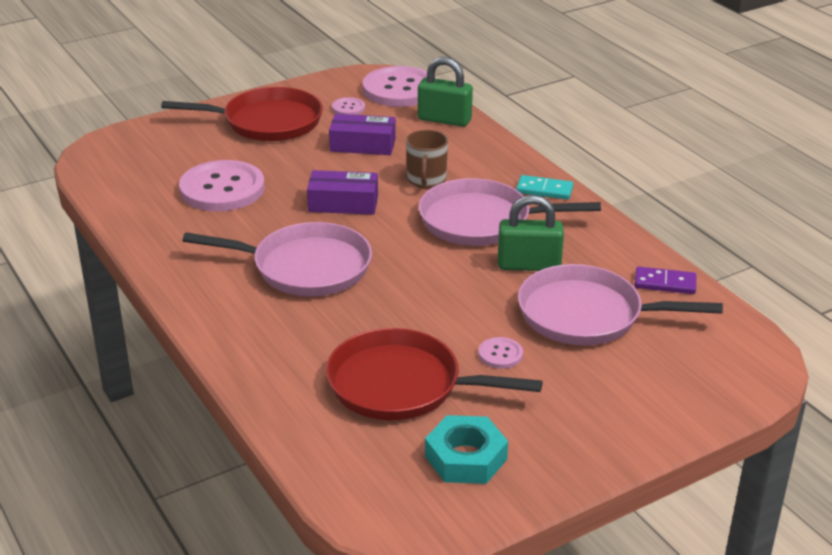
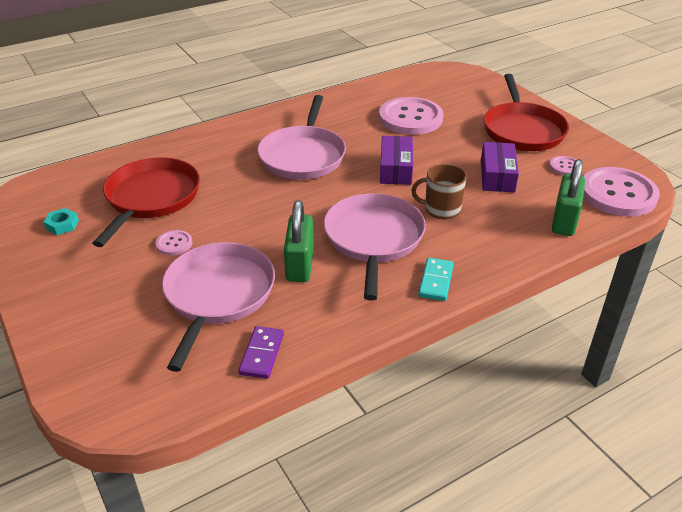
camera: 90 degrees right, 5 degrees up
(466, 458) = (62, 225): turquoise nut -> turquoise nut, size x0.56

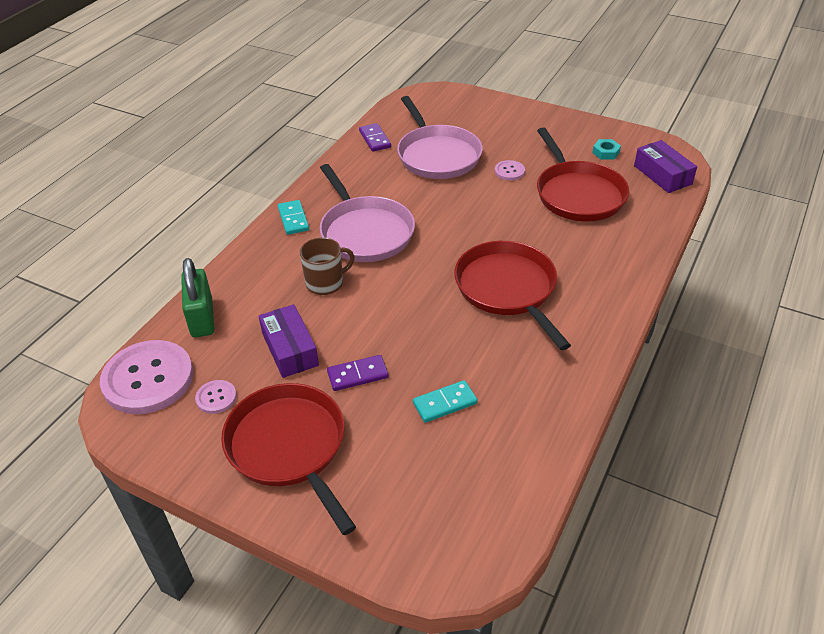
camera: 150 degrees right, 5 degrees up
(300, 264) = (403, 192): green padlock -> none
(303, 156) = (507, 289): pink pan -> red pan
(396, 169) = (401, 313): purple box -> purple box (662, 175)
(410, 118) = (445, 403): pink button -> turquoise domino
(456, 147) = (357, 375): none -> purple domino

